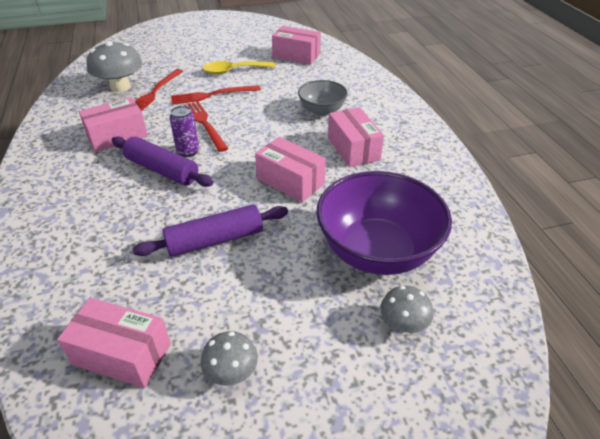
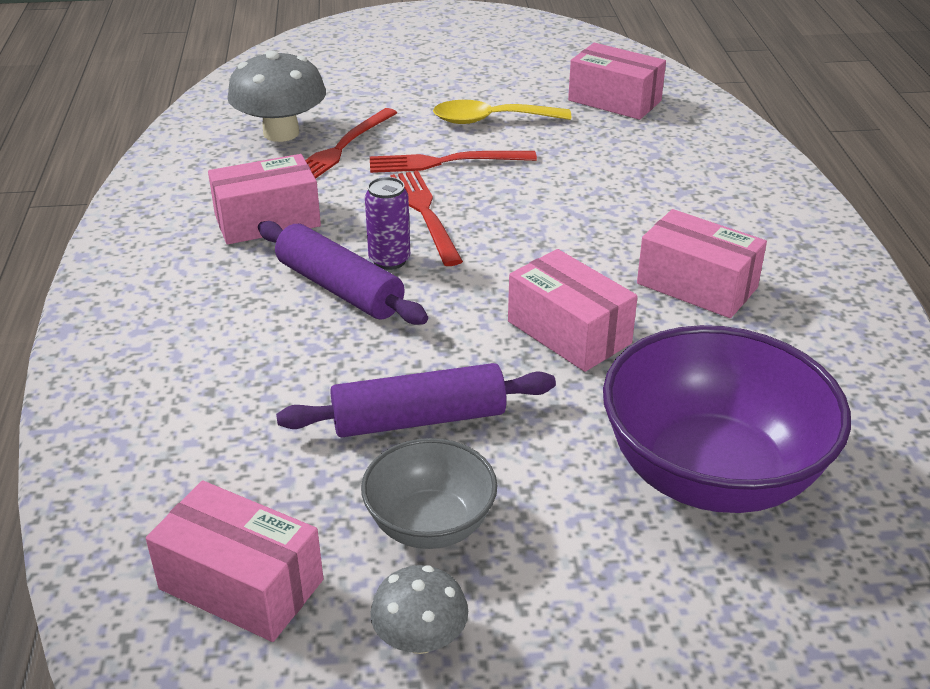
camera: 10 degrees right, 5 degrees down
(322, 110) = (648, 209): grey bowl -> grey bowl (430, 524)
(353, 149) = (697, 285): pink box -> pink box turned 45 degrees counterclockwise
(403, 324) = (738, 604): grey mushroom -> none

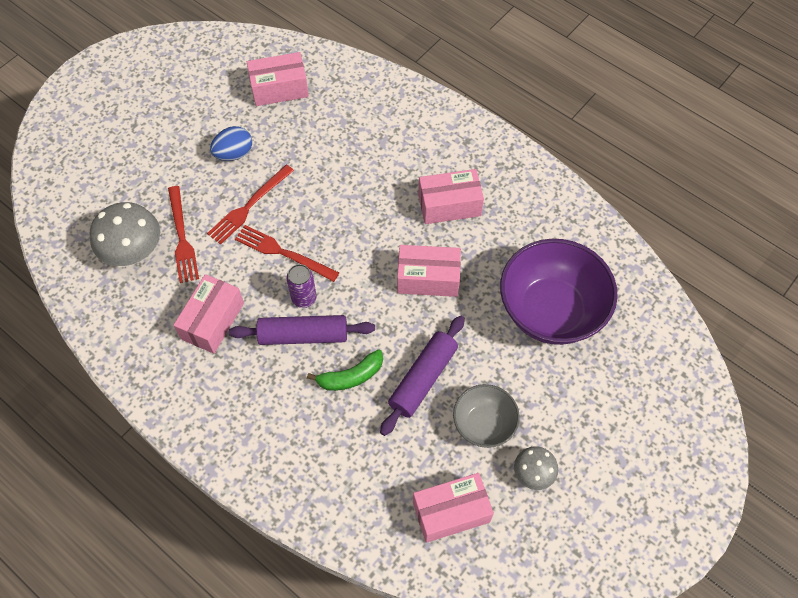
camera: 45 degrees left, 25 degrees up
(335, 357) = (351, 376): none -> green banana
(490, 120) = (234, 154): yellow spoon -> blue egg

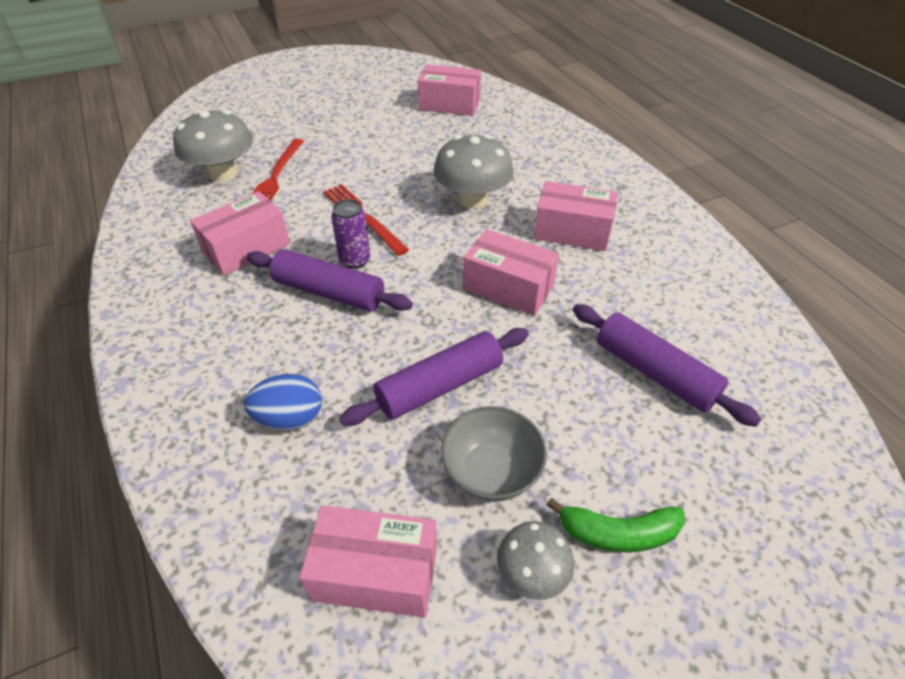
camera: 25 degrees right, 15 degrees down
(234, 154) = (373, 134): blue egg -> blue egg (290, 418)
(249, 206) = (357, 173): red fork -> none
(351, 376) = (353, 350): green banana -> green banana (618, 533)
(359, 201) = (472, 200): none -> grey mushroom
(551, 311) = (654, 372): purple bowl -> purple rolling pin

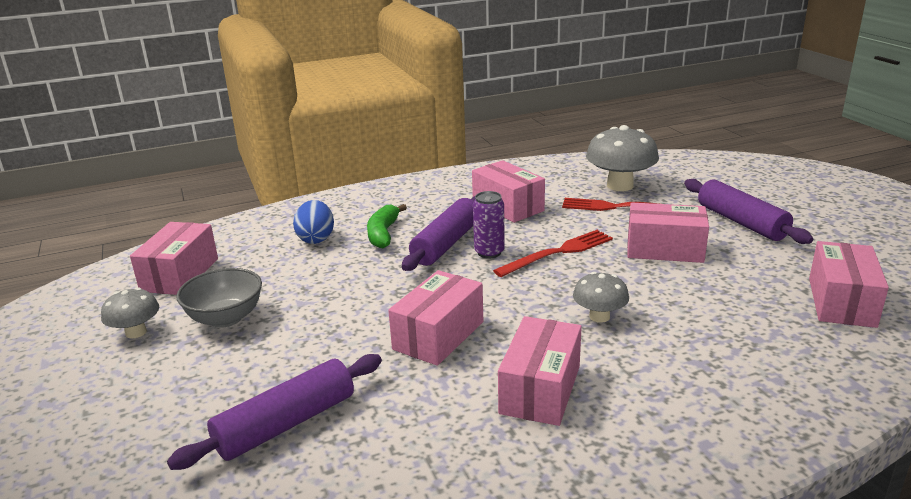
camera: 95 degrees right, 20 degrees down
(366, 161) = (664, 249): none -> pink box
(440, 386) = (321, 296): purple rolling pin -> purple rolling pin (741, 222)
(472, 200) = (599, 316): grey mushroom -> grey mushroom, size x0.57
(618, 533) = (136, 375): green banana -> green banana (383, 234)

